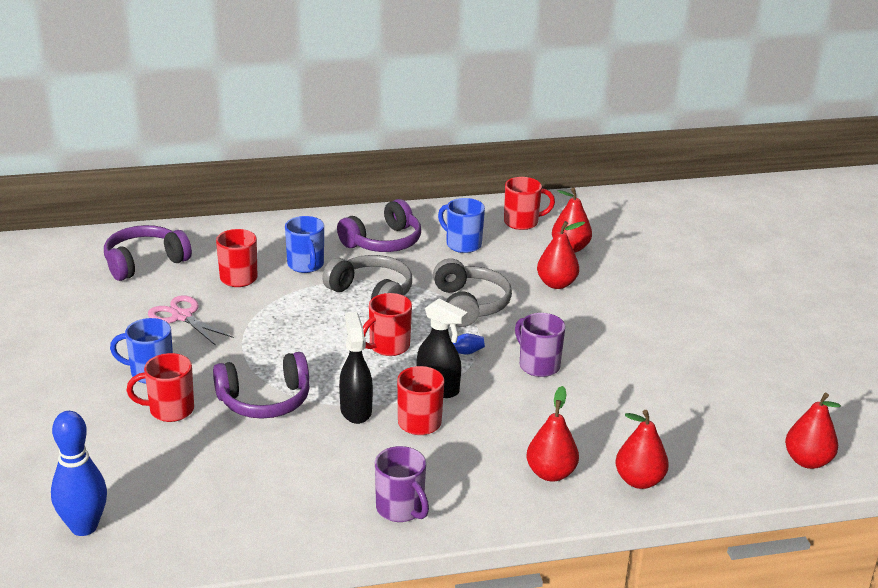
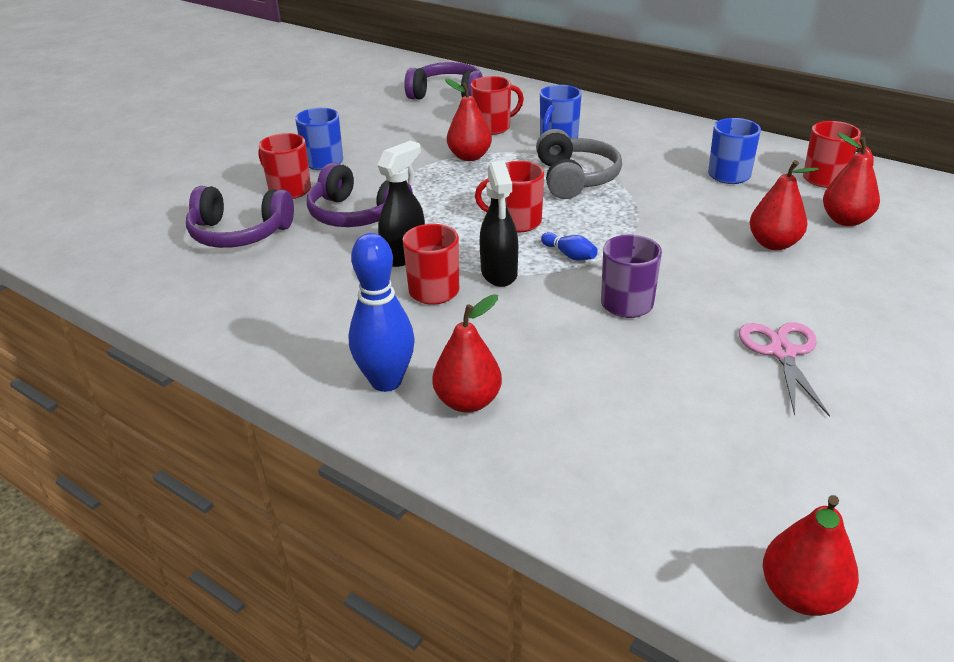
camera: 50 degrees right, 5 degrees up
(84, 527) = (110, 233): blue bowling pin -> blue bowling pin (386, 381)
(182, 316) = (408, 136): pink scissors -> pink scissors (782, 352)
(383, 242) = (654, 146): purple headphones -> purple headphones (239, 233)
(401, 509) = (296, 348): purple mug -> none
(469, 305) = (648, 223): grey headphones -> none
(639, 481) = (543, 468): red pear -> red pear (469, 157)

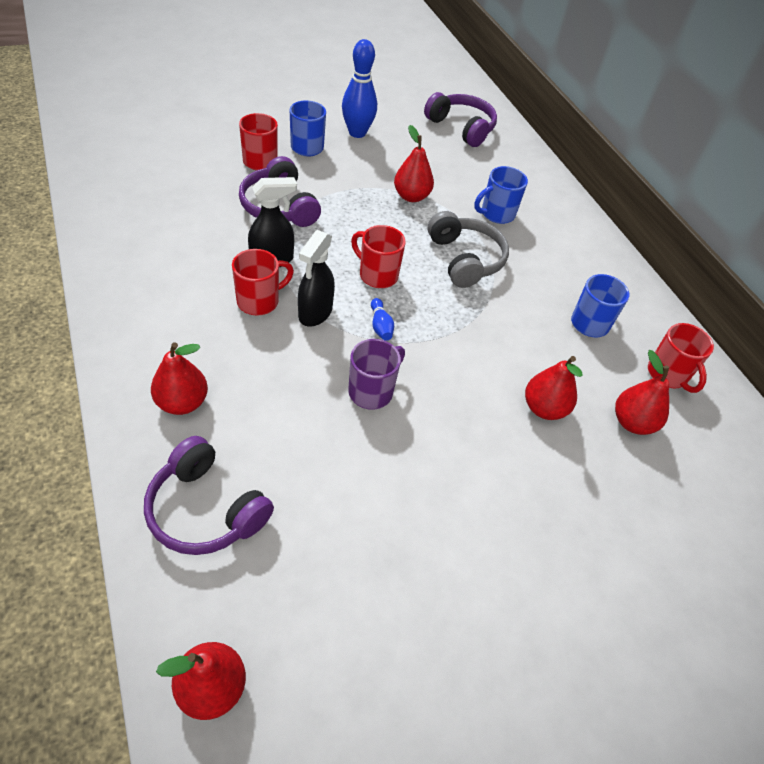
camera: 25 degrees right, 15 degrees up
(239, 233) = (192, 182): purple headphones -> purple headphones (206, 509)
(386, 381) = (153, 355): blue bowling pin -> blue bowling pin (357, 133)
(493, 127) = (459, 177): red mug -> none
(575, 178) = (465, 259): grey headphones -> grey headphones turned 45 degrees counterclockwise
(782, 352) = (430, 504): pink scissors -> none

